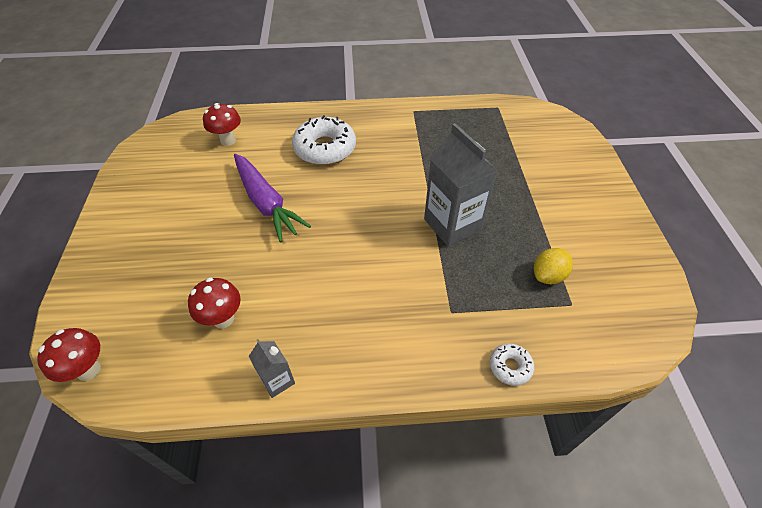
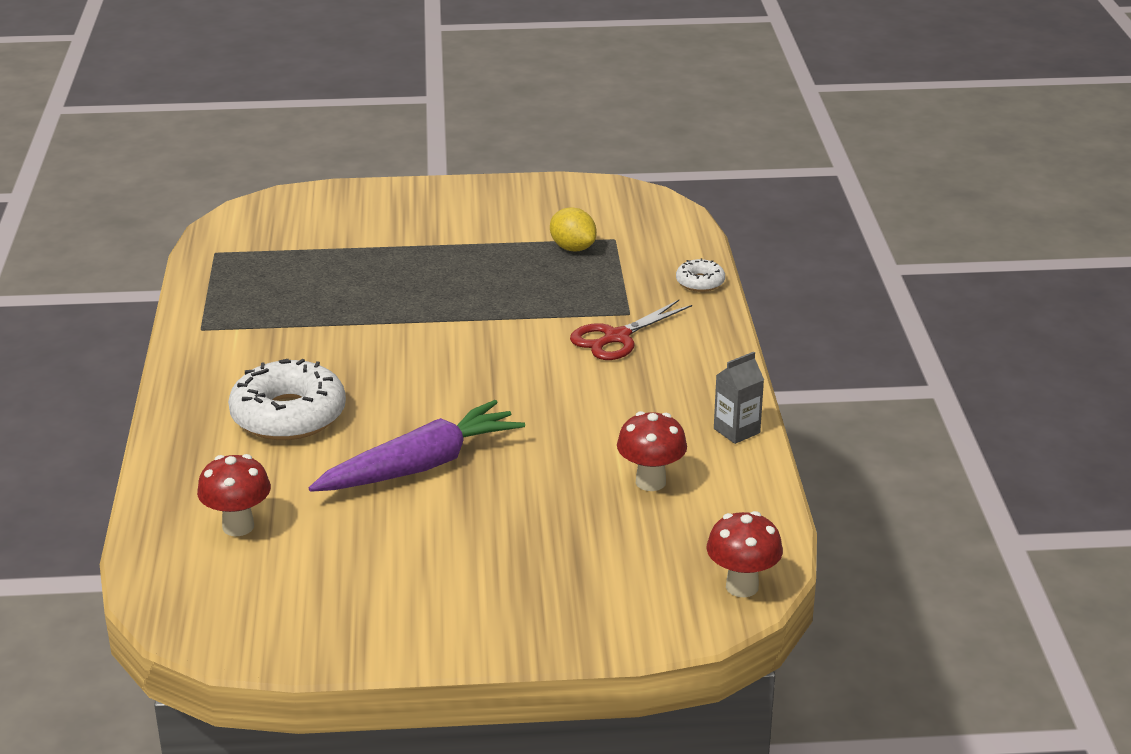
camera: 90 degrees left, 20 degrees down
(414, 303) = (617, 337): none -> red scissors
(452, 224) = (482, 305): grey carton -> none

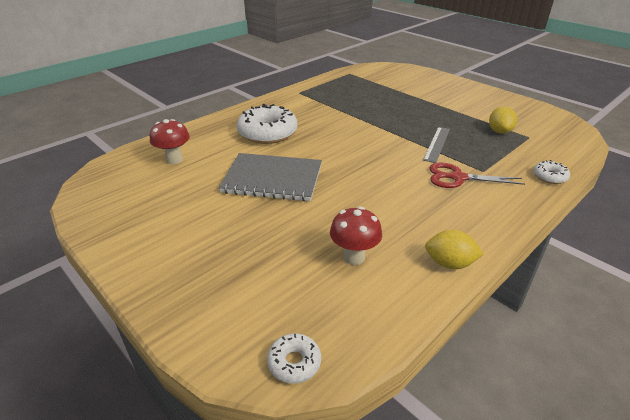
camera: 50 degrees right, 5 degrees up
(421, 466) = (272, 179): purple carrot -> grey notebook
(530, 306) = (437, 144): none -> grey ruler
(736, 431) = (449, 263): grey carton -> yellow lemon
(742, 586) = (294, 362): red mushroom -> white donut

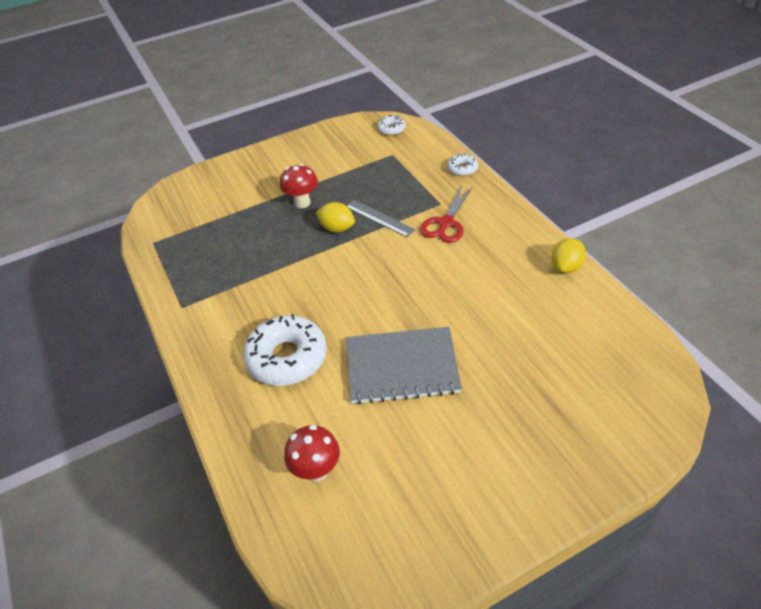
camera: 70 degrees left, 10 degrees up
(272, 179) = (402, 367): grey notebook -> grey notebook turned 60 degrees clockwise
(294, 362) = (666, 387): white donut -> white donut (391, 129)
(354, 257) = (549, 325): red mushroom -> red mushroom (302, 203)
(499, 131) = (373, 168): yellow lemon -> yellow lemon (337, 228)

